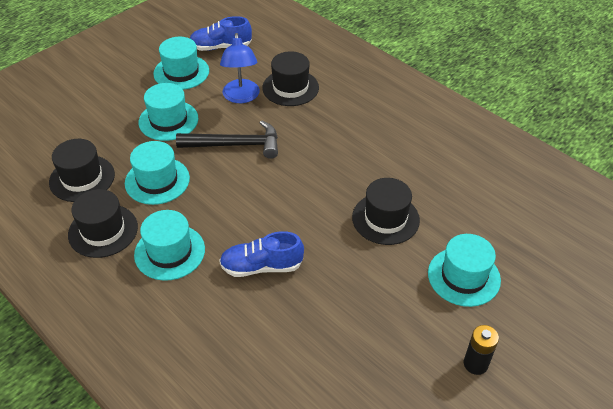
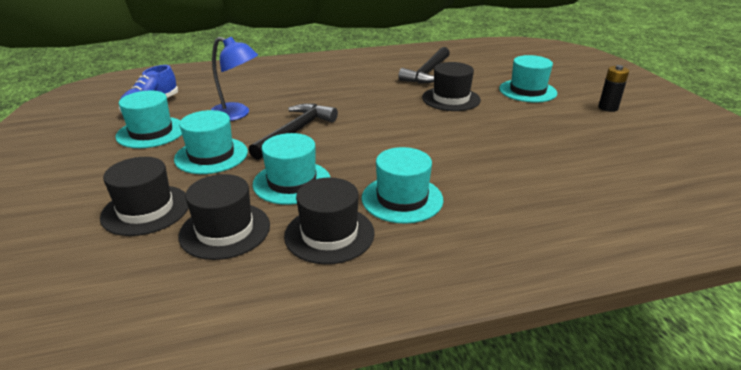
camera: 60 degrees left, 15 degrees down
(261, 266) = (461, 157): blue shoe -> none
(290, 88) = (258, 93): black hat -> black hat (146, 210)
(441, 177) = (427, 73): none -> black hammer

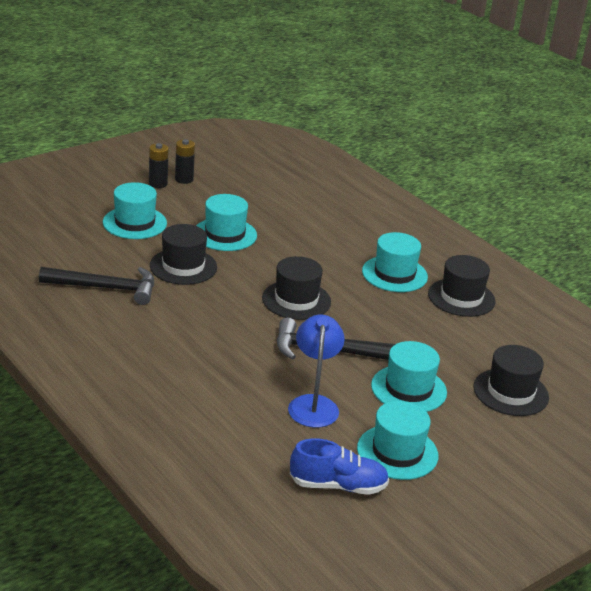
camera: 115 degrees left, 0 degrees up
(225, 230) = (497, 343): black hat -> black hat (296, 300)
(292, 182) = (414, 329): turquoise hat -> turquoise hat (225, 234)
(622, 120) = (184, 179): none -> black battery

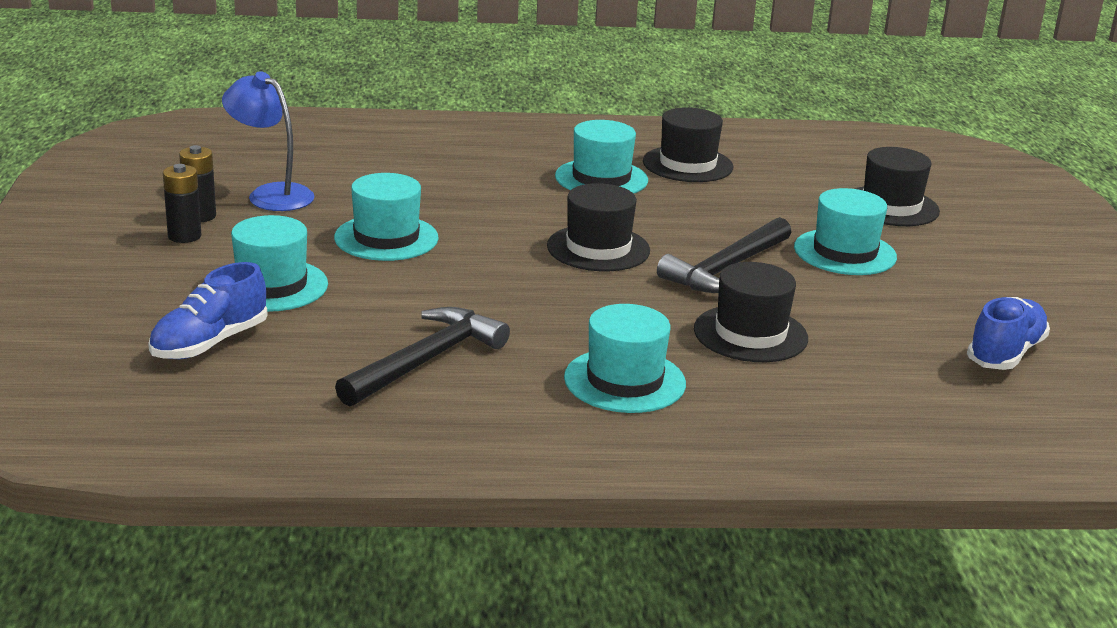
camera: 55 degrees left, 5 degrees down
(61, 228) = (210, 343): none -> blue shoe
(183, 266) = (434, 290): black hat -> black hat (750, 334)
(313, 404) = (833, 313): blue lamp -> blue lamp (271, 194)
(397, 452) = (961, 300): turquoise hat -> turquoise hat (624, 381)

